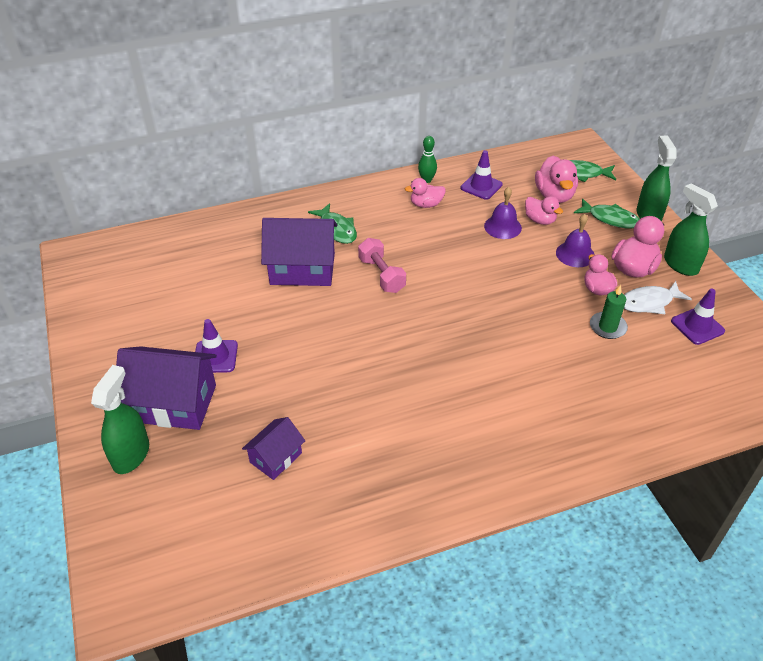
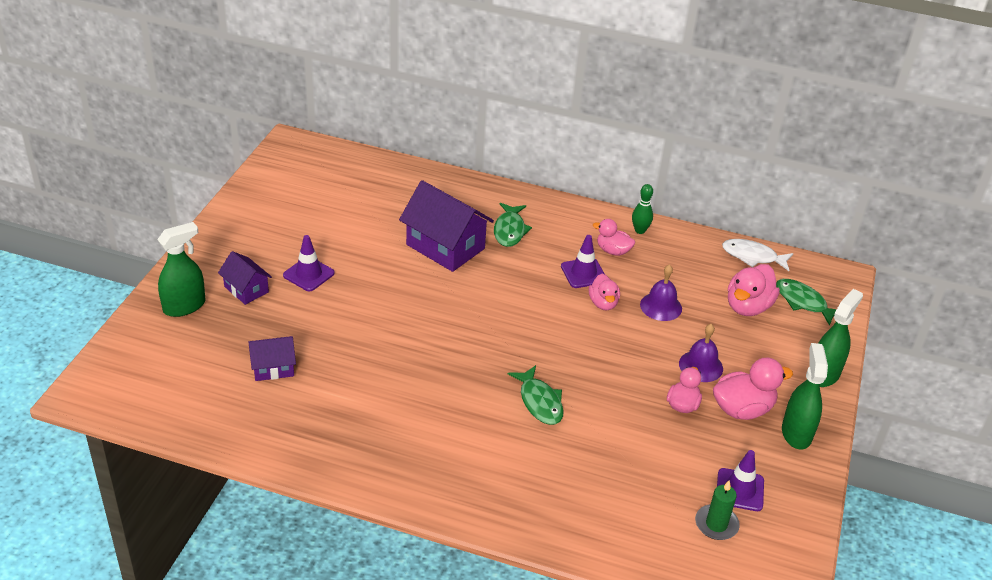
camera: 35 degrees right, 5 degrees down
(173, 403) = (246, 289): purple house -> purple house, size x0.55
(381, 275) = (503, 286): pink dumbbell -> none
(481, 186) = (685, 262): purple traffic cone -> purple traffic cone (583, 273)
(540, 220) = (704, 320): pink duck -> pink duck (603, 303)
(607, 327) = (651, 439): green candle -> green candle (716, 524)
(610, 219) = (778, 356): green fish -> green fish (539, 402)
(649, 302) = (718, 444): white fish -> white fish (752, 257)

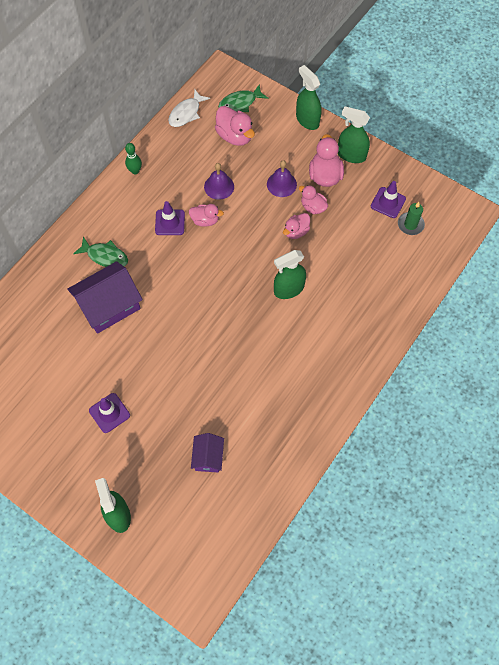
camera: 70 degrees left, 25 degrees up
(246, 289) = (112, 463): purple house -> none
(539, 402) = (288, 289): green fish -> green spray bottle
(613, 251) = (152, 196): pink duck -> pink duck (296, 232)

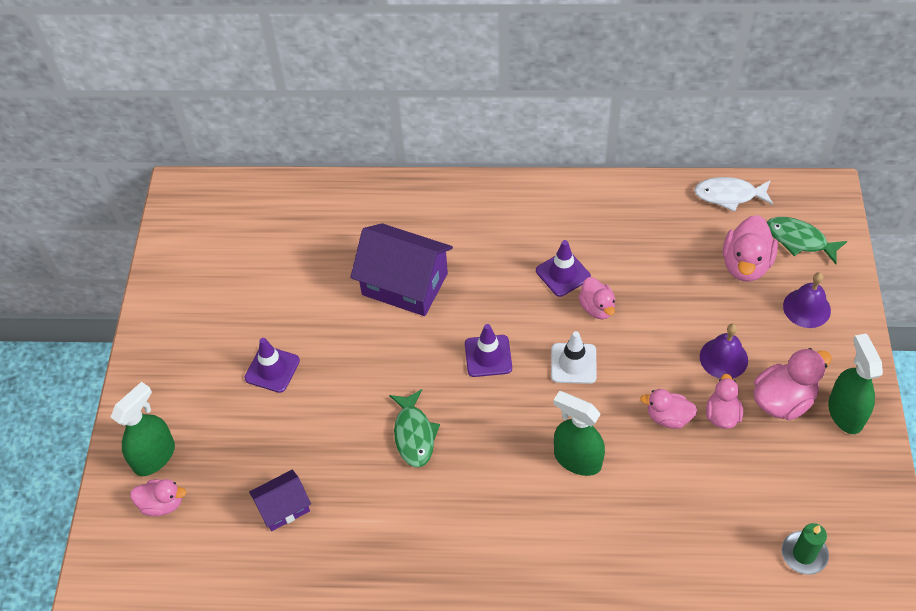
camera: 60 degrees right, 10 degrees down
(105, 256) = (465, 240): green fish -> green fish (414, 434)
(135, 171) = (601, 196): green bowling pin -> none
(155, 526) = (162, 504): none -> pink duck
(219, 186) = (657, 293): purple bell -> purple bell (806, 308)
(230, 254) = (573, 363): none -> white traffic cone
(307, 120) = (849, 328): green spray bottle -> none
(388, 202) = (813, 503): purple traffic cone -> purple traffic cone (488, 356)

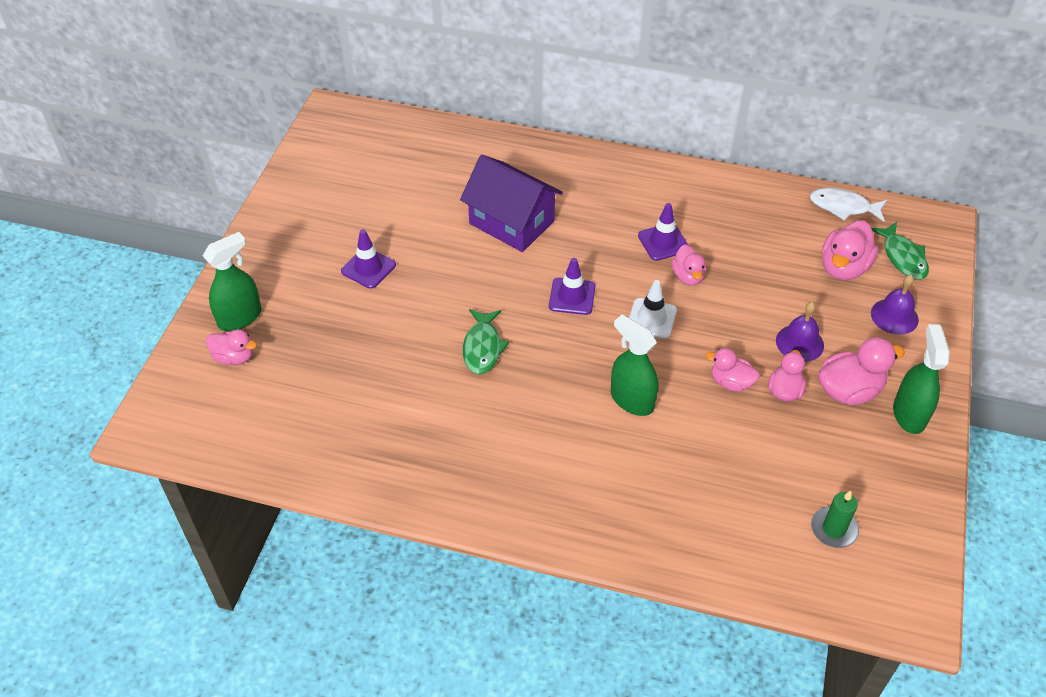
camera: 10 degrees right, 5 degrees down
(283, 507) = (343, 383): purple house -> none
(799, 240) = (902, 257): green fish -> green fish turned 150 degrees counterclockwise

